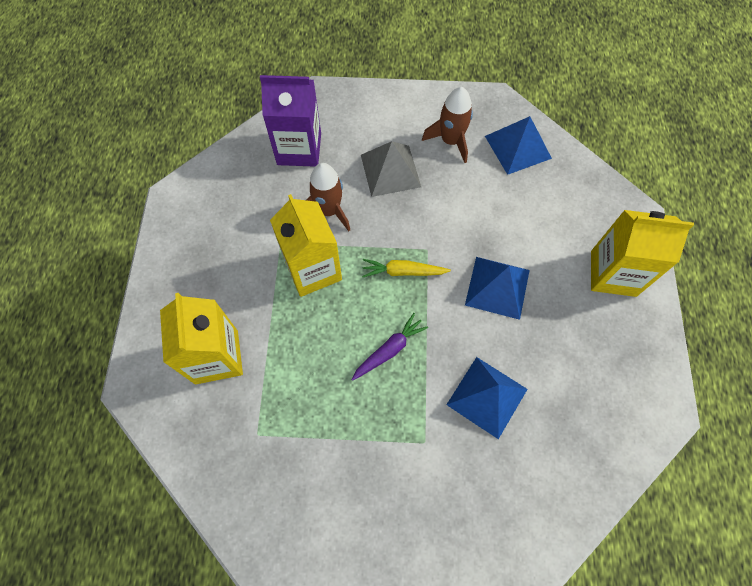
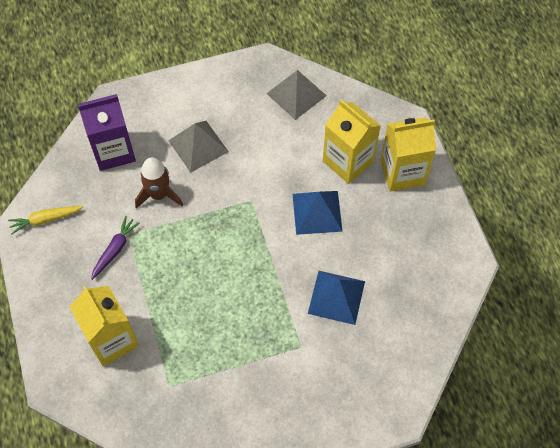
camera: 20 degrees left, 5 degrees down
(313, 269) = (164, 246): yellow carton -> yellow carton (348, 161)
(389, 350) = (249, 288): purple carrot -> purple carrot (115, 250)
(403, 272) = (238, 224): yellow carrot -> yellow carrot (46, 220)
(450, 141) = (239, 106): brown rocket -> none
(518, 147) = (296, 94): blue pyramid -> grey pyramid

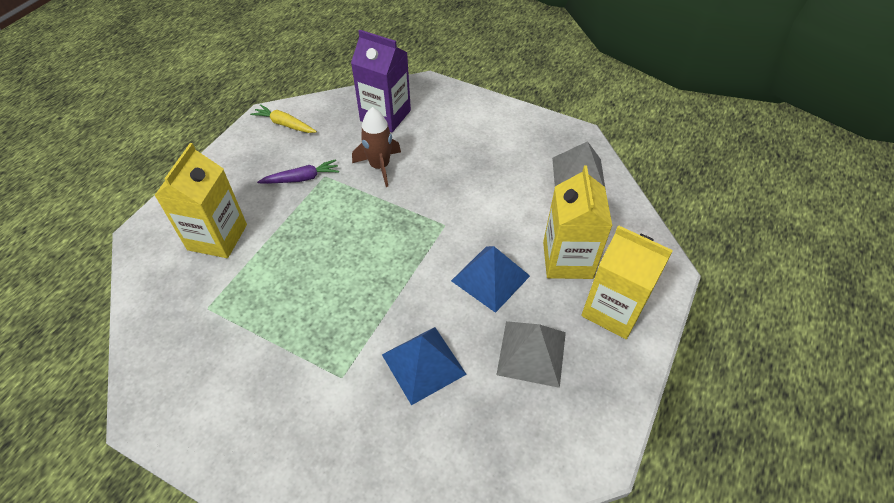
camera: 45 degrees right, 10 degrees down
(198, 146) = (451, 155): grey pyramid -> grey pyramid (532, 353)

